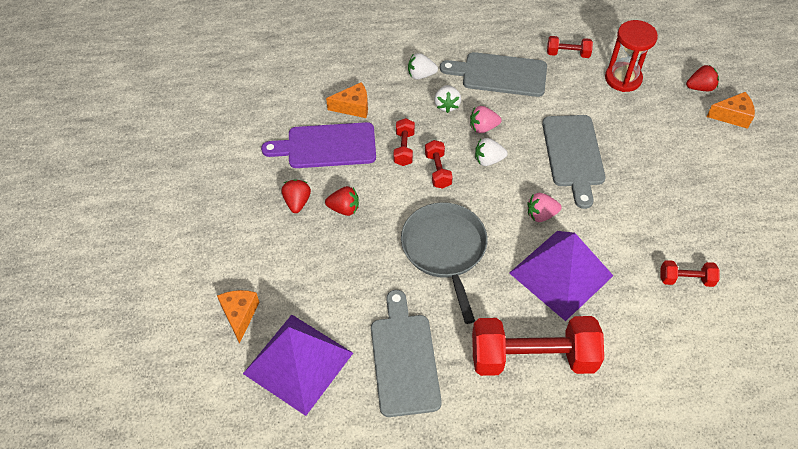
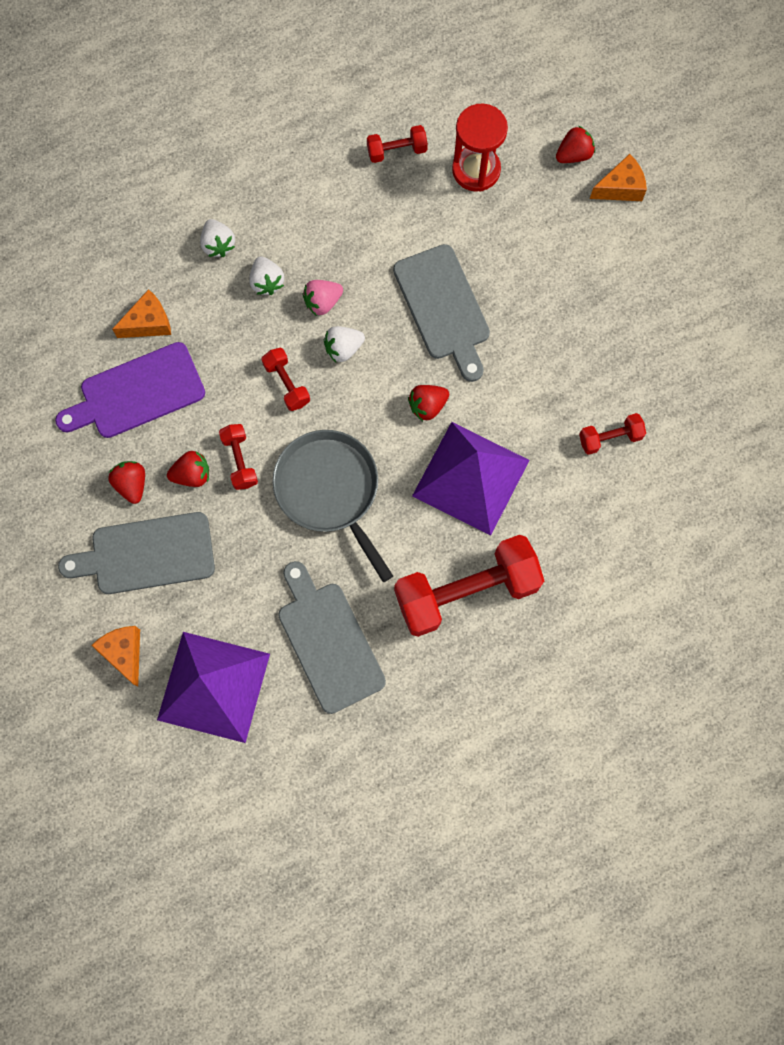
camera: 20 degrees left, 20 degrees up
(404, 148) = (235, 365): red dumbbell -> red dumbbell (240, 460)
(421, 75) = (218, 244): white strawberry -> white strawberry turned 90 degrees counterclockwise
(500, 74) = (319, 212): grey cutting board -> grey cutting board (147, 554)
(541, 215) = (427, 406): pink strawberry -> red strawberry

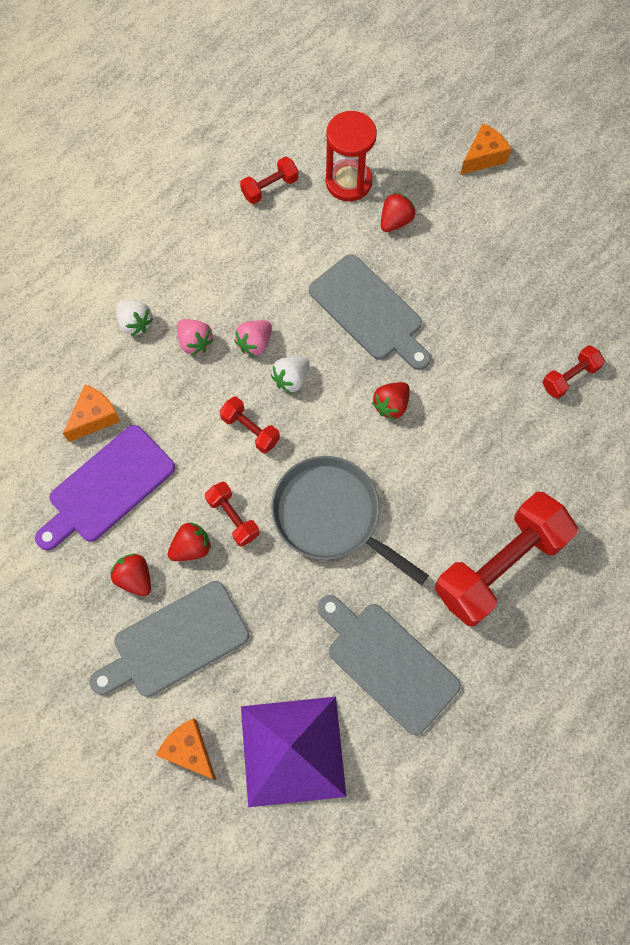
camera: 20 degrees left, 5 degrees down
(267, 282) = (195, 342): white strawberry -> pink strawberry
(471, 478) = (459, 458): purple pyramid -> none
(573, 155) = (430, 142): red strawberry -> red strawberry (395, 221)

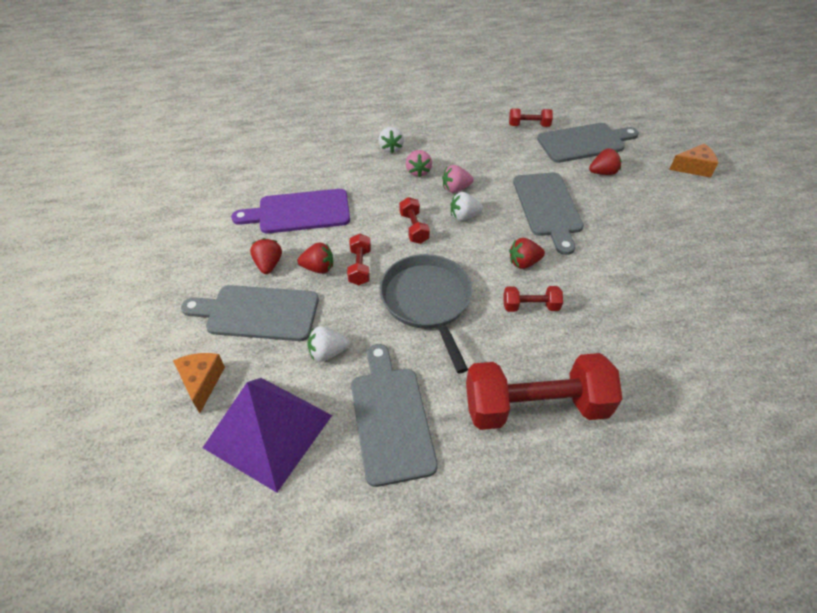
camera: 35 degrees right, 20 degrees down
(94, 417) = (325, 177): orange cheese -> none
(280, 637) = (327, 352): none -> white strawberry
(348, 182) = (584, 142): red hourglass -> grey cutting board
(569, 377) = (684, 315): red dumbbell -> red dumbbell (530, 306)

